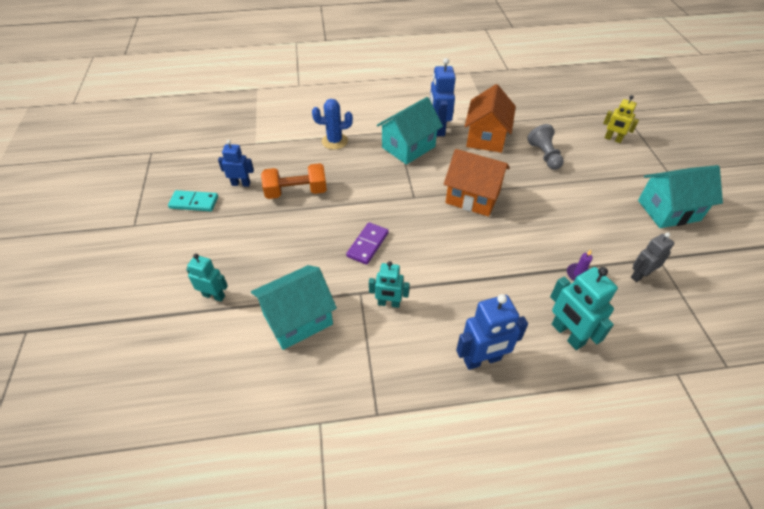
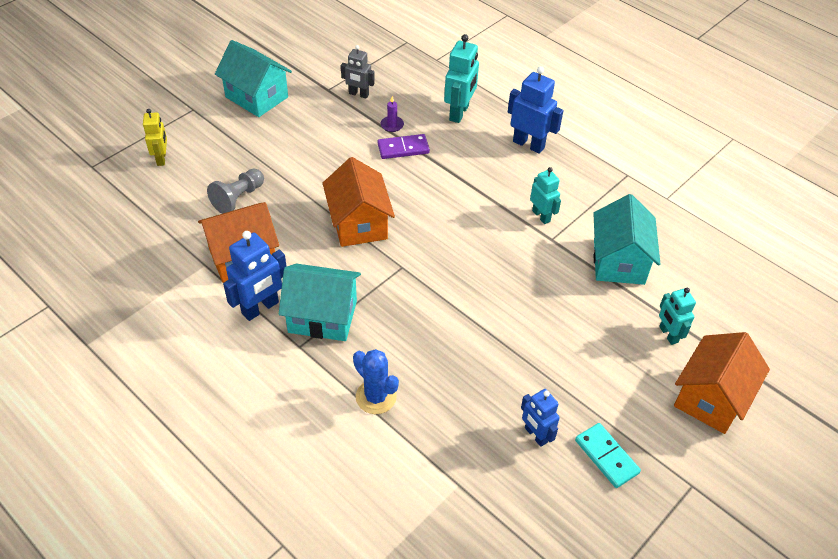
camera: 130 degrees left, 0 degrees up
(153, 278) = (711, 398): none -> orange house
(296, 192) = (493, 370): orange dumbbell -> none
(298, 319) = (618, 261): turquoise house -> turquoise house turned 75 degrees clockwise
(367, 244) = (498, 265): purple domino -> purple domino (403, 148)

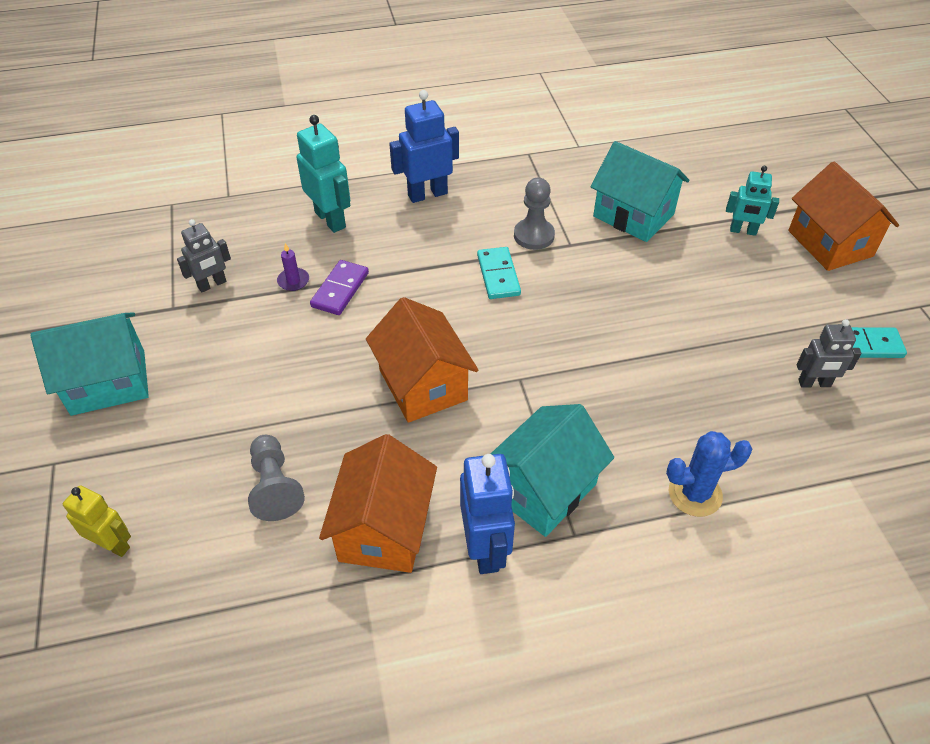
camera: 55 degrees left, 0 degrees up
(359, 223) = (423, 385): orange house -> orange house turned 45 degrees clockwise
(485, 215) = (498, 275): none -> turquoise domino
(535, 435) = (814, 383): blue robot -> grey robot
(541, 216) = (534, 235): turquoise robot -> grey pawn

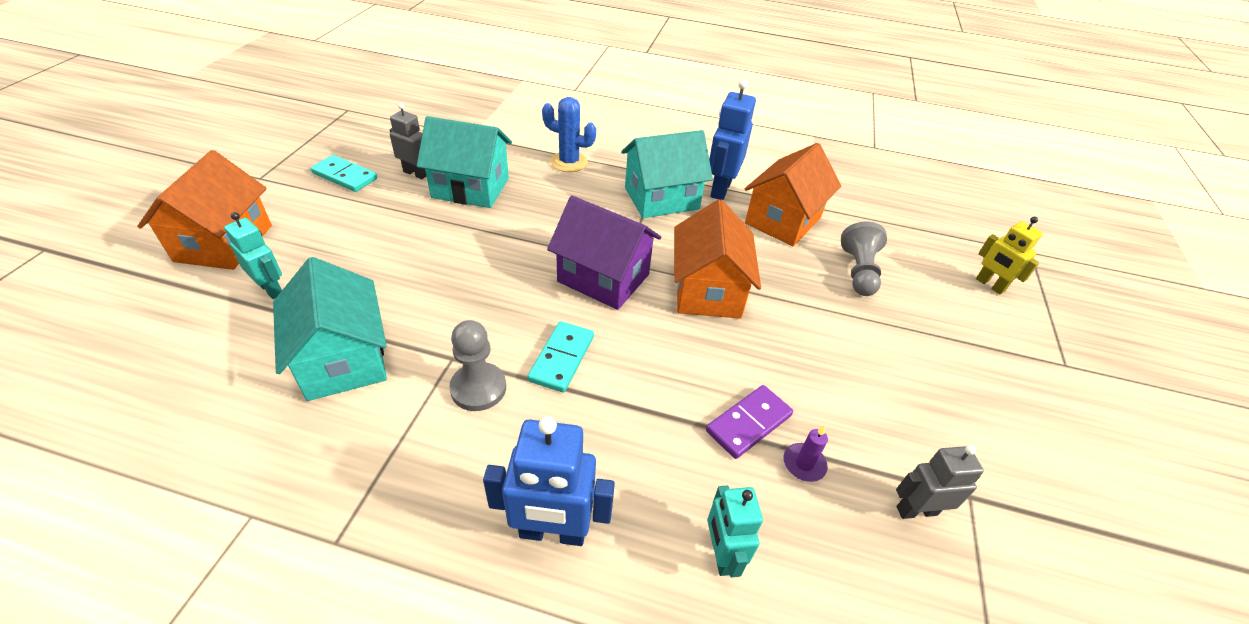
camera: 155 degrees left, 5 degrees down
(108, 382) = (1032, 425): turquoise house -> turquoise house (470, 188)
(330, 219) = (721, 554): turquoise robot -> turquoise robot, size x0.65
(522, 353) = (603, 278): none -> purple house

